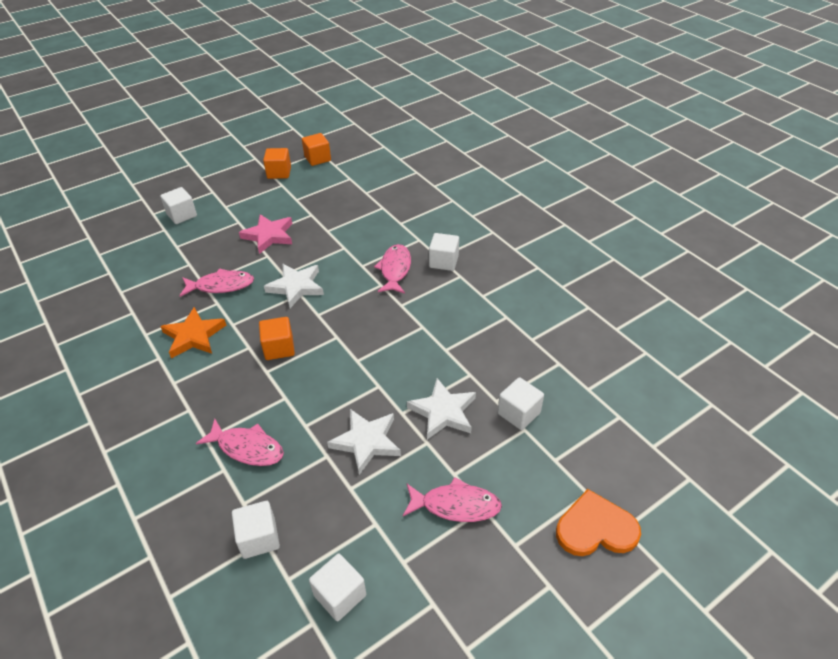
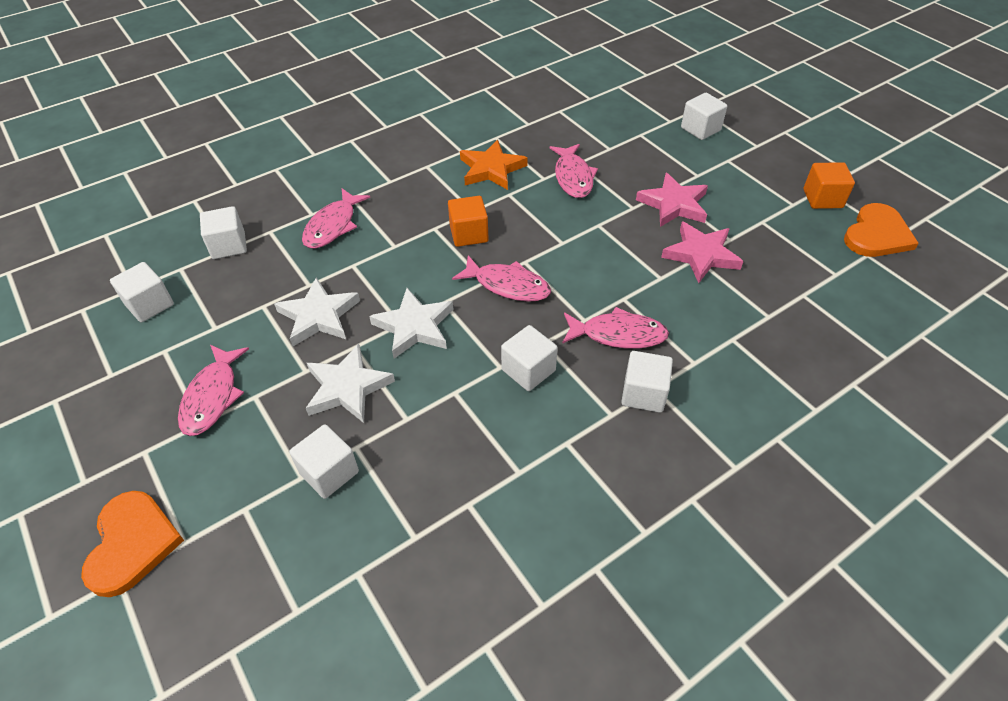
camera: 90 degrees right, 5 degrees up
(296, 287) = (574, 238): white star -> white star (414, 326)
(317, 158) = (877, 234): orange cube -> orange heart
(324, 228) = (701, 255): none -> pink star
(343, 324) = (507, 285): none -> pink fish
(425, 312) = (528, 370): none -> white cube

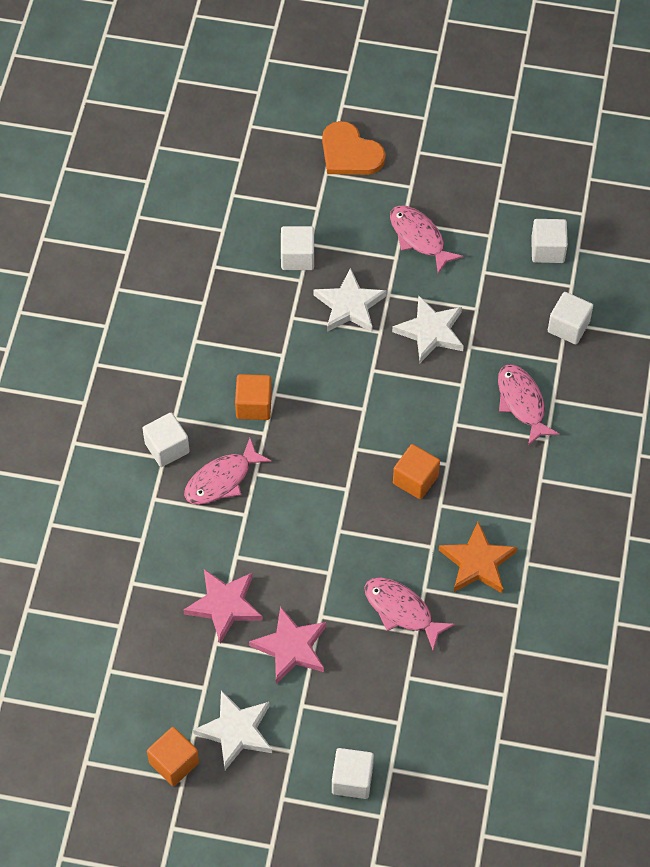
camera: 135 degrees right, 10 degrees up
(414, 326) = (360, 375): white star -> white star (236, 731)
(507, 285) = (336, 458): pink fish -> none
(528, 370) = (254, 405): white cube -> orange cube
(877, 234) = (102, 749): orange heart -> none

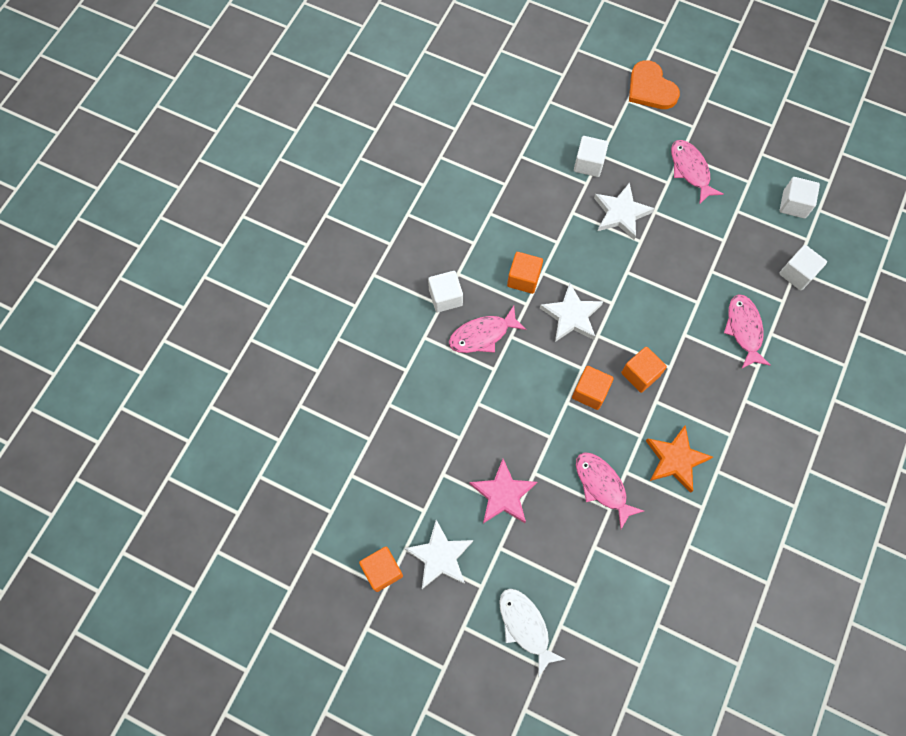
camera: 15 degrees right, 10 degrees up
(224, 605) = (458, 443): pink star -> none
(352, 780) = (525, 626): white cube -> white fish
(362, 513) = (590, 392): none -> orange cube
(431, 331) = (682, 251): white star -> white star (571, 316)

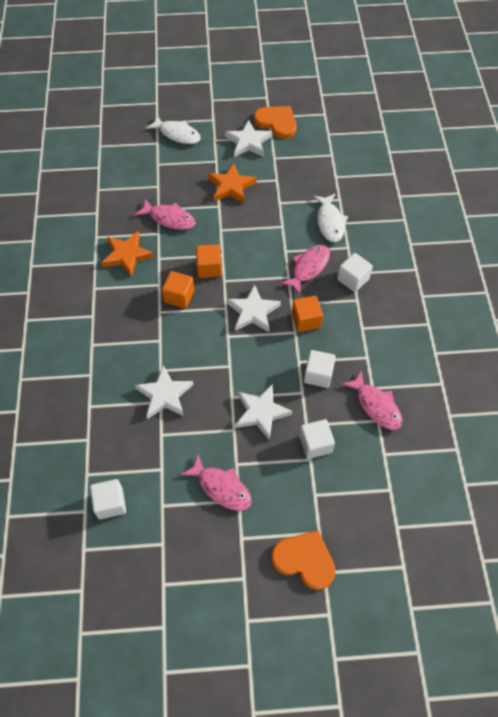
camera: 150 degrees right, 10 degrees down
(382, 571) = (277, 122): orange cube -> orange heart
(421, 379) = (330, 222): none -> white fish
(503, 494) = (231, 186): pink star -> orange star
(704, 275) = (165, 395): none -> white star
(744, 330) = (113, 367): pink fish -> pink fish (376, 405)
(797, 273) = (85, 436): white cube -> white cube (318, 375)

